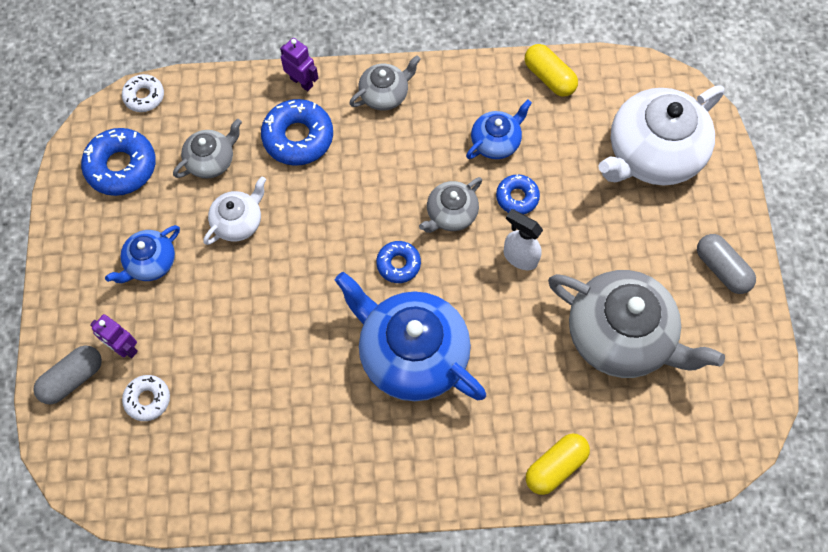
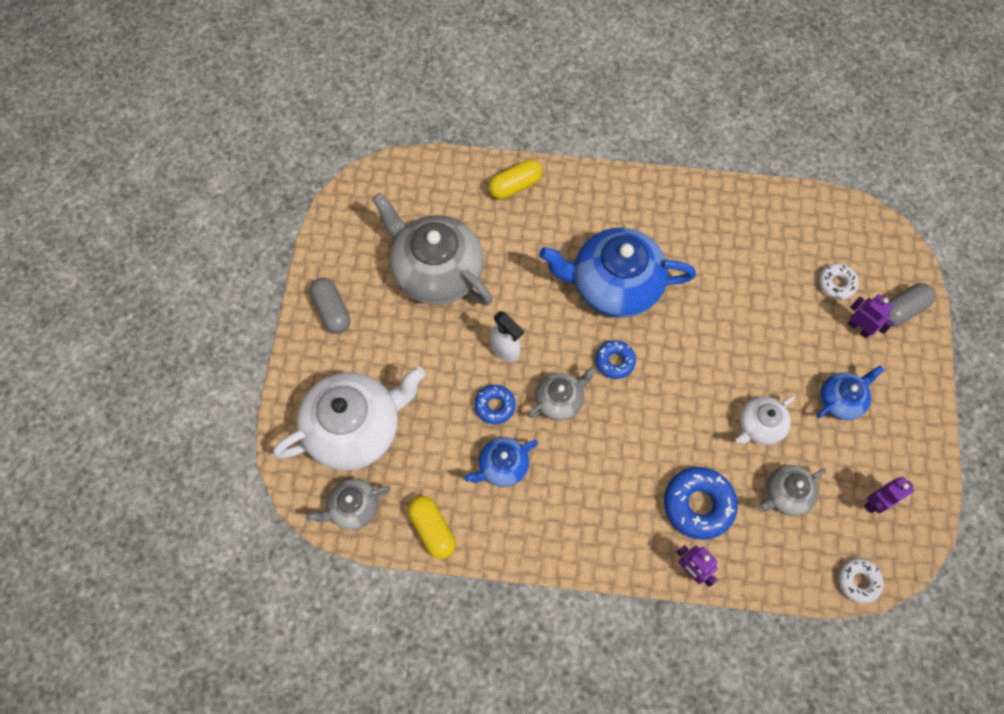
camera: 170 degrees left, 0 degrees up
(121, 166) = (876, 503): blue donut -> purple robot
(385, 94) = (605, 539): grey teapot -> grey teapot (353, 508)
(411, 353) = (614, 285): blue teapot -> blue teapot turned 135 degrees clockwise

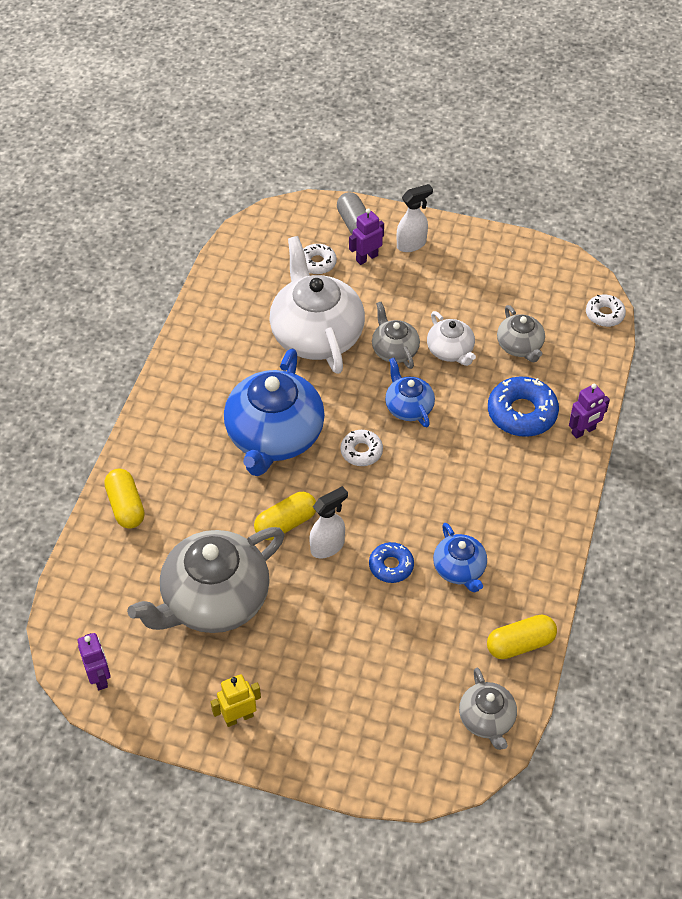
camera: 80 degrees left, 15 degrees down
(332, 311) = (238, 717): grey capsule -> yellow robot
(355, 428) = (393, 707): white teapot -> white teapot (316, 334)
(522, 311) = (286, 524): none -> yellow capsule
(560, 400) = (395, 506): grey teapot -> grey teapot (394, 350)
(615, 361) = (361, 451): blue donut -> white donut
(841, 400) = (435, 287): blue teapot -> blue teapot (408, 407)
(876, 503) = (536, 286): purple robot -> purple robot (99, 677)
(893, 369) = (412, 244): none -> white spray bottle

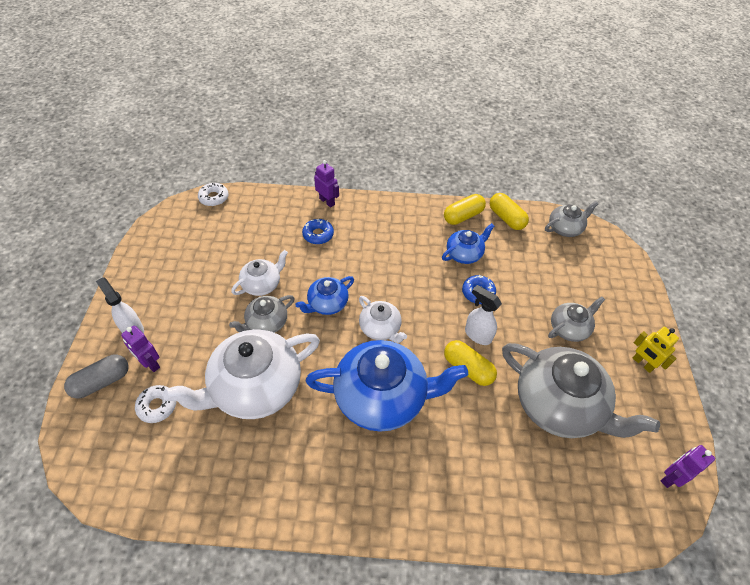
camera: 105 degrees left, 0 degrees up
(126, 506) = (499, 511): yellow capsule -> yellow capsule (463, 216)
(361, 451) = (380, 328): white donut -> white teapot
(520, 346) = (252, 242): grey teapot -> grey teapot (569, 328)
(522, 413) = (318, 234): blue donut -> blue donut, size x0.59

